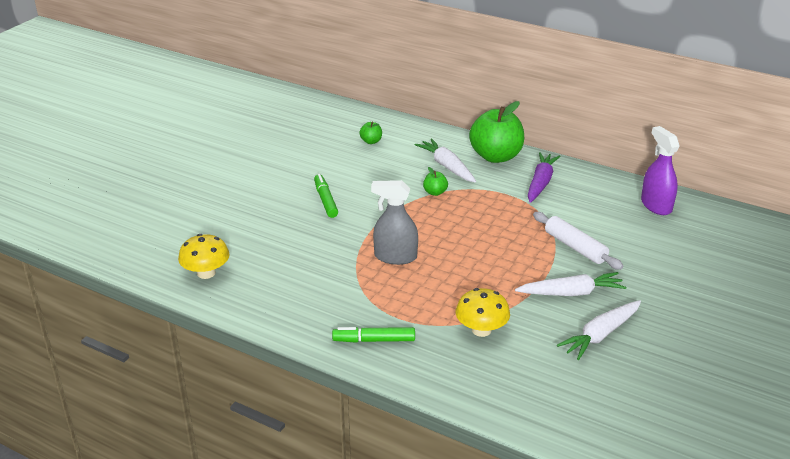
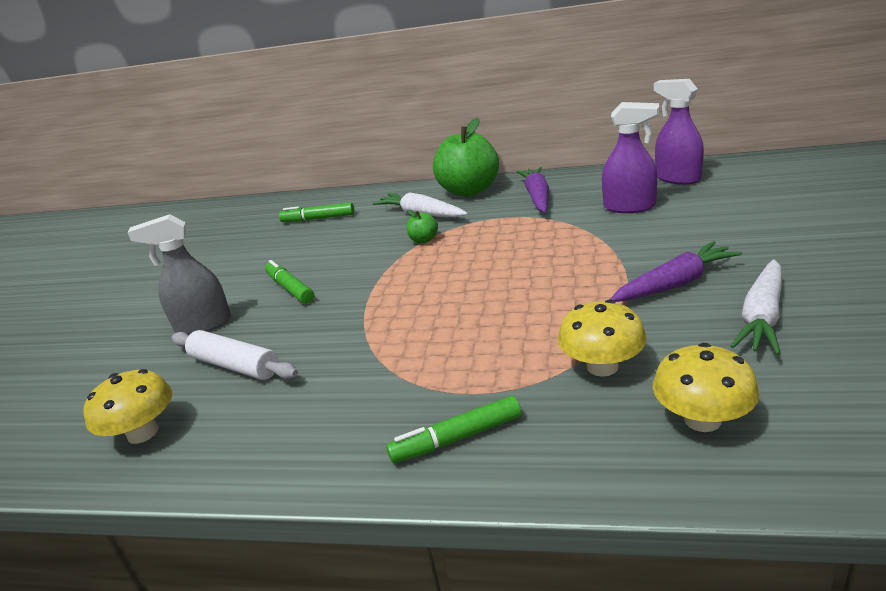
camera: 15 degrees left, 5 degrees down
(371, 141) = (318, 219): green apple -> green marker
(395, 257) = (418, 319): grey spray bottle -> grey spray bottle (203, 325)
(509, 379) = (702, 419): none -> yellow mushroom
(571, 293) = (675, 284): white carrot -> purple carrot
(575, 247) = (631, 238): white rolling pin -> white rolling pin (235, 365)
(597, 219) = (629, 207): none -> purple spray bottle

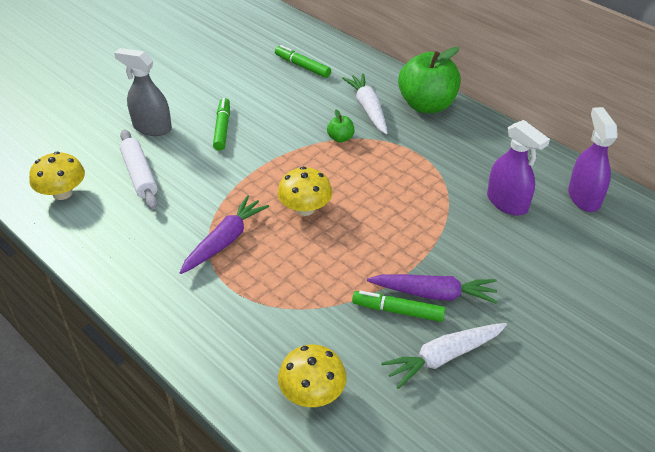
camera: 30 degrees right, 15 degrees up
(457, 438) = (189, 310): green marker -> green marker (398, 311)
(537, 197) = (462, 145): purple carrot -> purple carrot (225, 241)
(602, 366) = (311, 321): yellow mushroom -> yellow mushroom (305, 208)

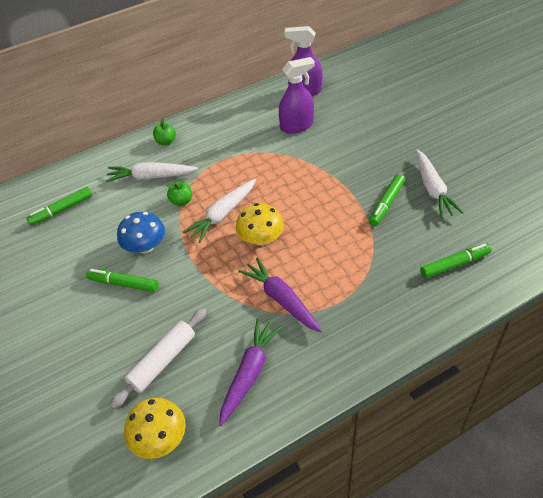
camera: 70 degrees left, 5 degrees up
(139, 175) = (162, 361): white rolling pin -> white rolling pin turned 45 degrees counterclockwise
(152, 127) = (90, 344): grey spray bottle -> none
(271, 130) = (145, 246): none -> blue mushroom
(312, 393) = (454, 264): yellow mushroom -> green marker
(331, 172) = (222, 215): none -> white carrot
(427, 105) = (166, 142): green apple -> green apple, size x0.43
(434, 294) = (375, 181): purple carrot -> purple carrot (249, 373)

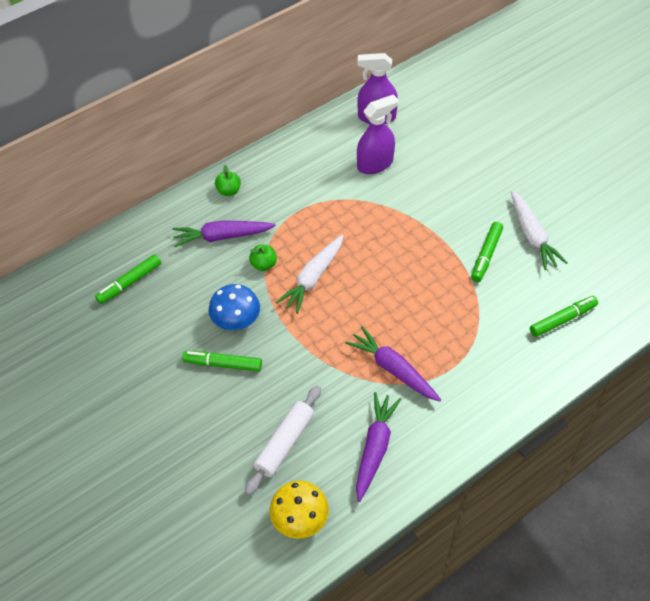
camera: 10 degrees left, 5 degrees up
(151, 177) = (222, 236): white carrot -> purple carrot
(261, 239) = (360, 303): yellow mushroom -> none

